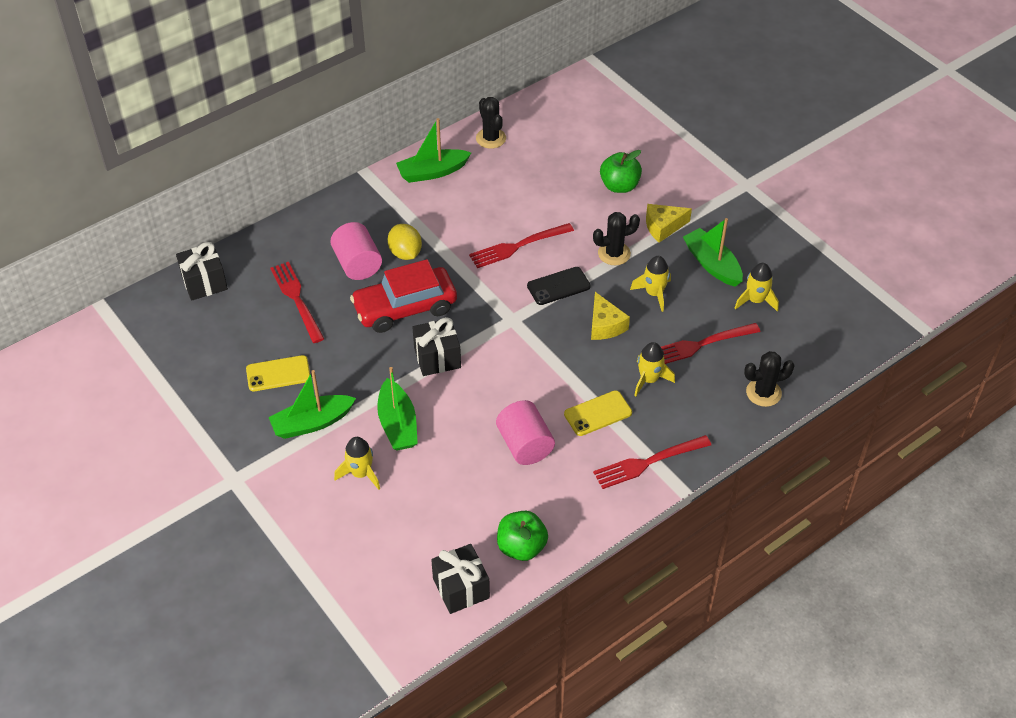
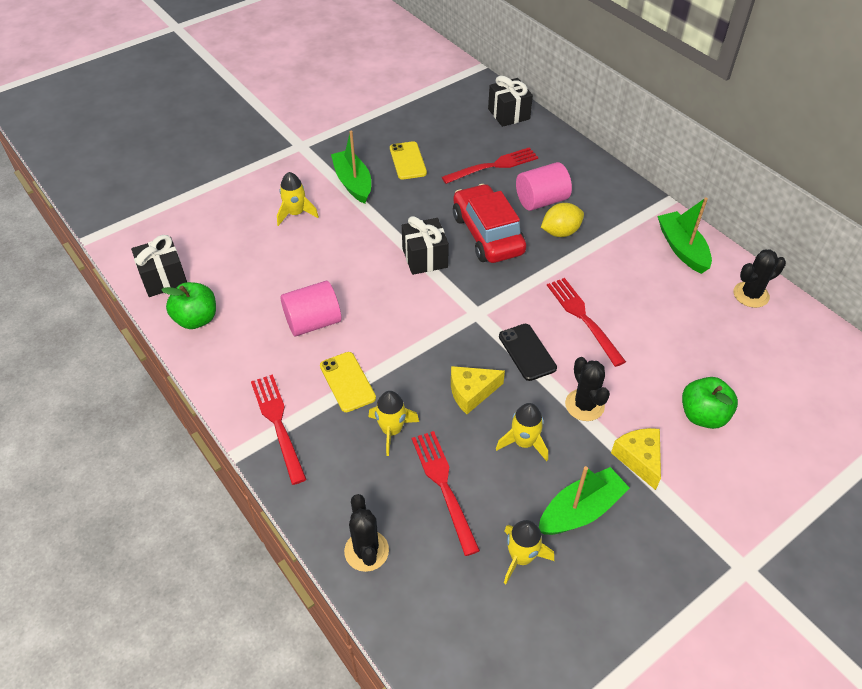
camera: 90 degrees right, 0 degrees up
(398, 424) = (347, 234): green boat -> none

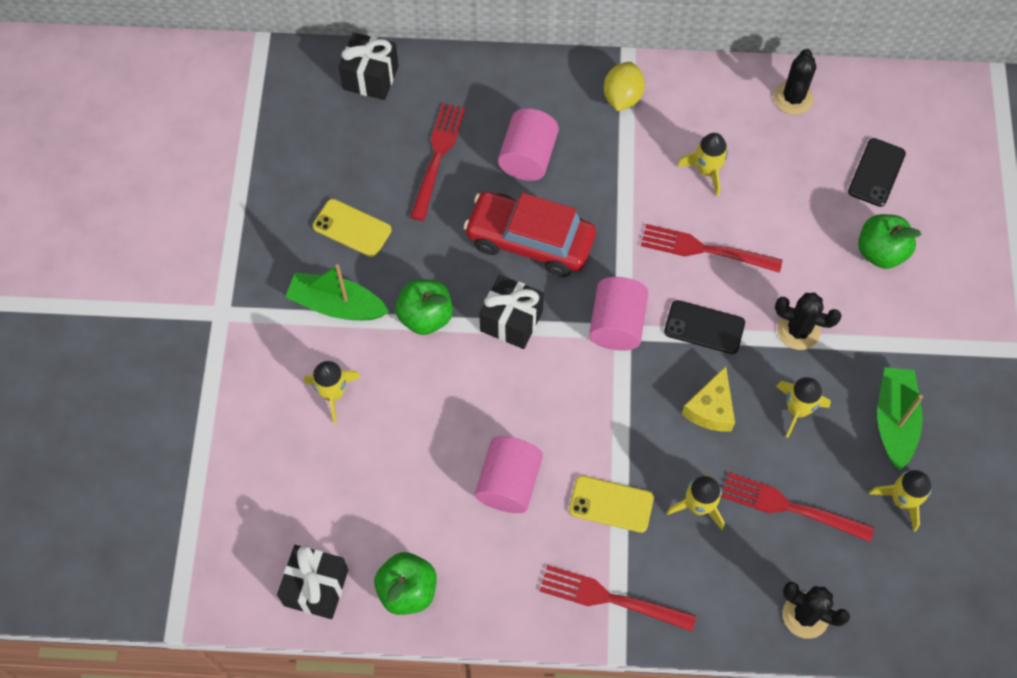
camera: 50 degrees left, 15 degrees up
(386, 221) = (425, 316): none -> green apple
(478, 307) = (617, 324): none -> pink cylinder
(560, 232) = (585, 177): yellow lemon -> yellow lemon (622, 97)
(639, 284) = (706, 171): none -> yellow rocket
(639, 459) = (882, 336): yellow cheese -> none
(682, 248) = (695, 99): green boat -> none
(760, 374) = (876, 172): none -> black phone

